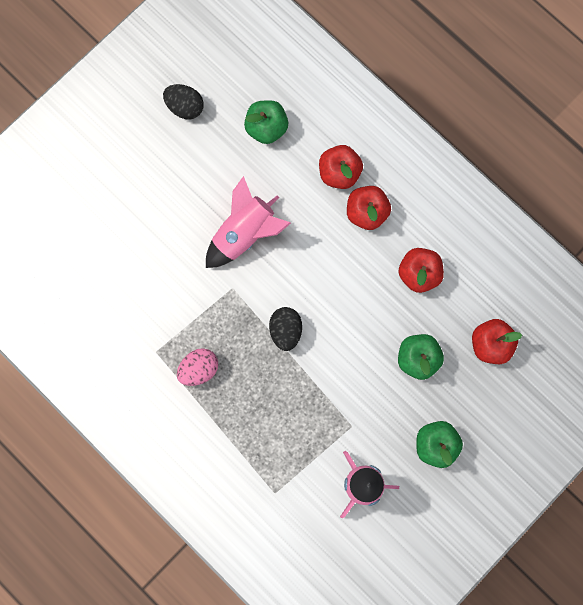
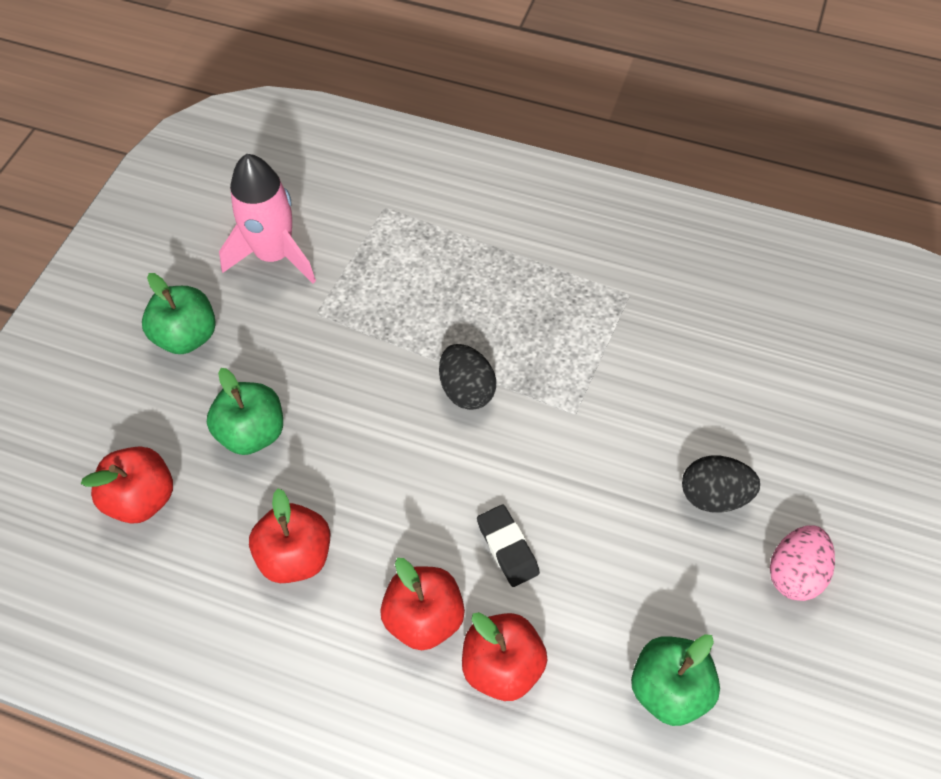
camera: 155 degrees right, 20 degrees down
(185, 107) = (826, 660): black egg -> black egg (713, 495)
(199, 369) = (559, 297): pink egg -> pink egg (794, 573)
(245, 234) = (601, 496): pink rocket -> none
(308, 229) = (507, 547): none -> black eraser

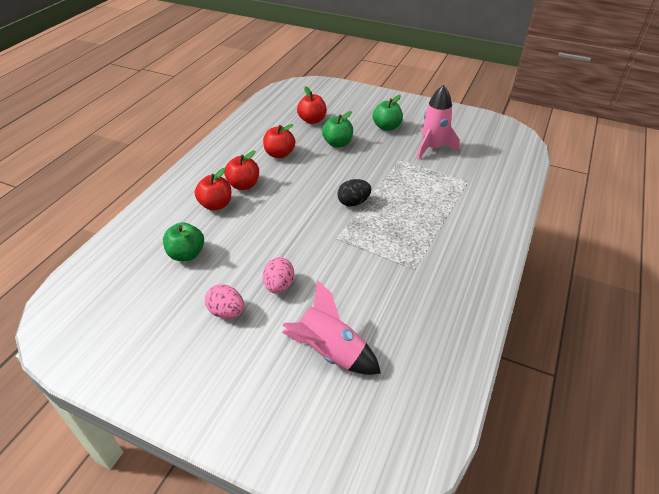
camera: 95 degrees right, 15 degrees down
(507, 547) = (268, 210): black eraser -> none
(713, 495) = (279, 286): black egg -> pink egg
(828, 404) = (330, 352): none -> pink rocket

